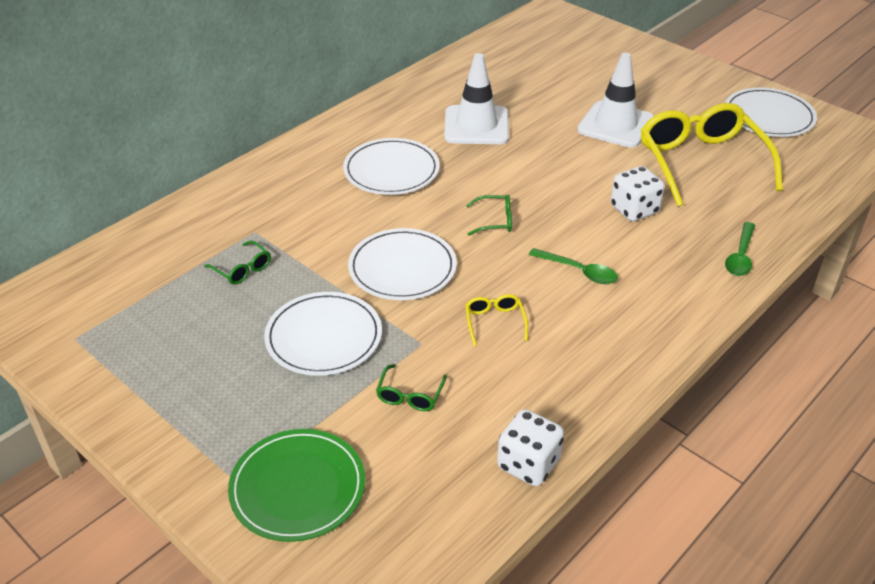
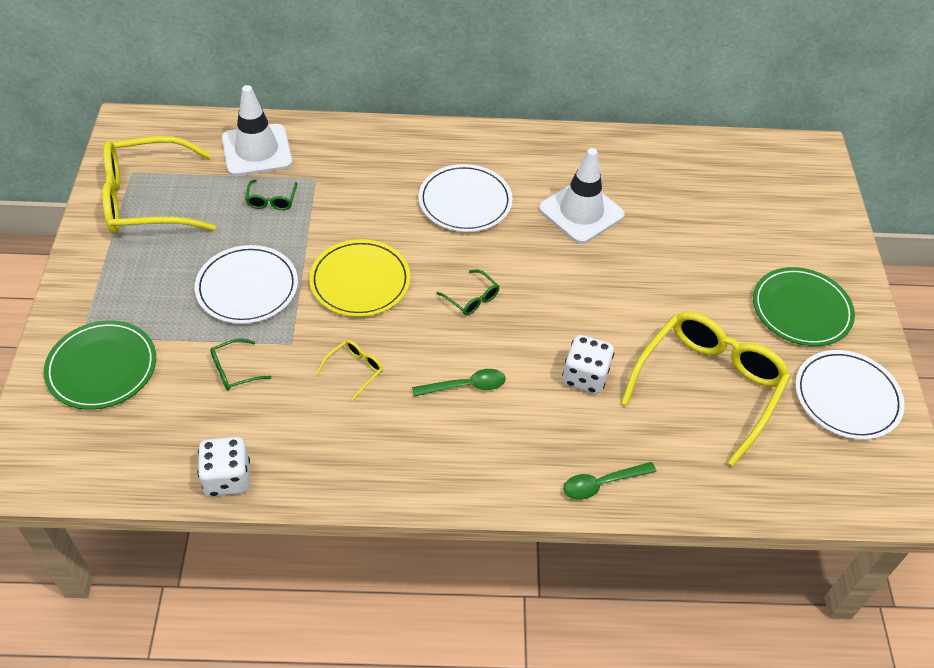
camera: 45 degrees right, 10 degrees up
(127, 346) = (147, 200): none -> yellow glasses
(402, 268) = (360, 281): white plate -> yellow plate
(579, 271) = (466, 386): green spoon -> green spoon turned 90 degrees counterclockwise
(615, 125) = (692, 297): white traffic cone -> white traffic cone (257, 150)
(677, 91) = (801, 309): none -> green plate

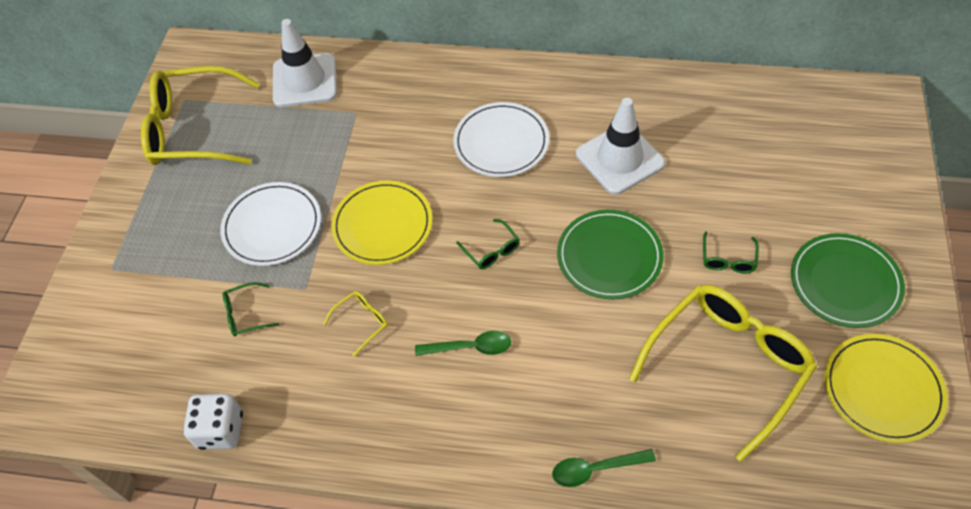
camera: 15 degrees right, 5 degrees up
(102, 367) = (123, 303): green plate -> green plate (609, 256)
(271, 200) = (310, 134): green glasses -> green glasses (728, 259)
(585, 376) = (596, 345): white dice -> none
(847, 397) = (882, 389): white plate -> yellow plate

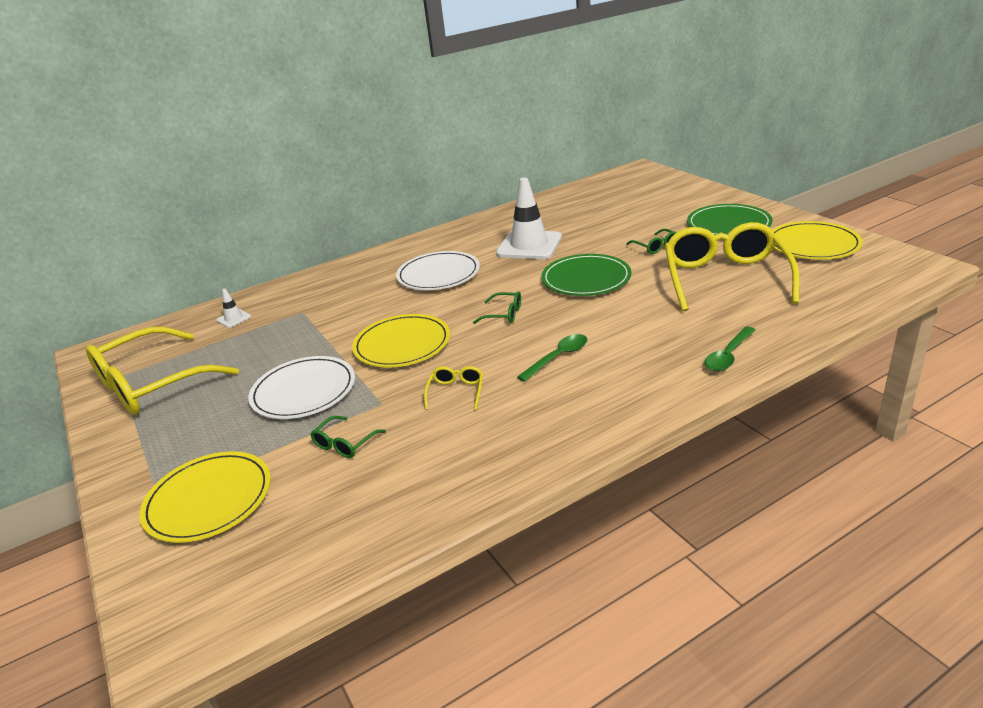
camera: 40 degrees left, 25 degrees down
(132, 299) = (209, 500): none -> yellow plate
(221, 430) = (415, 516): white dice -> none
(305, 80) = (234, 318): white traffic cone -> white traffic cone, size x0.44

